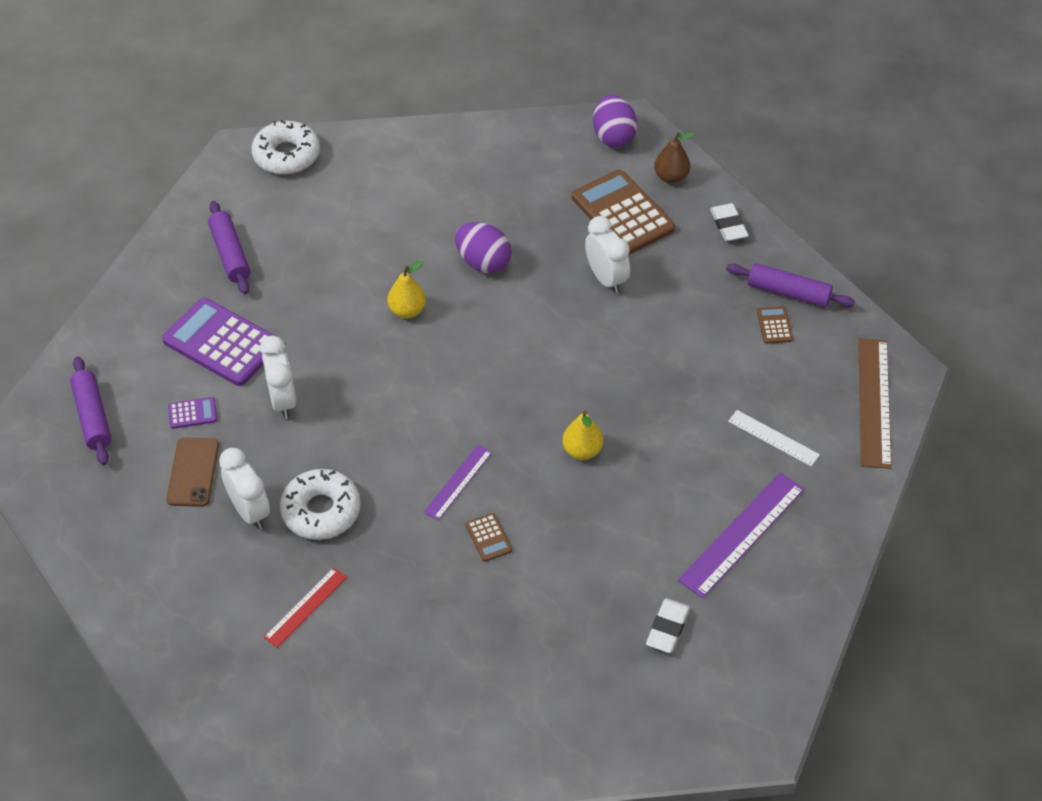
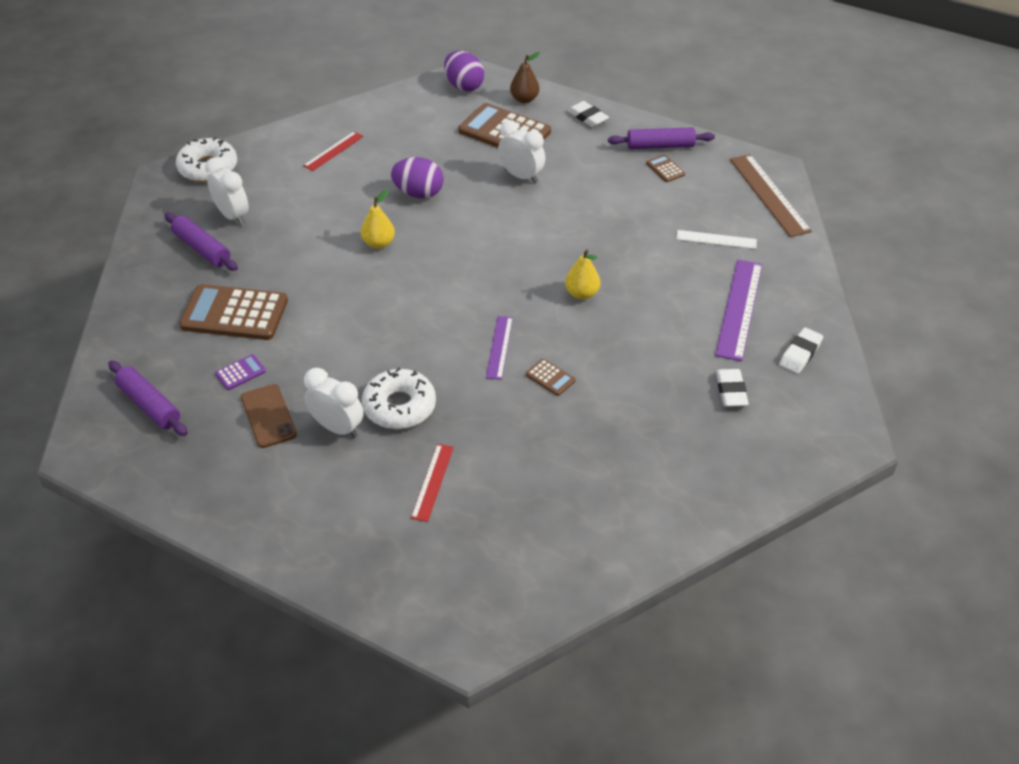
camera: 25 degrees left, 5 degrees down
(222, 343) = (234, 313): purple calculator -> brown calculator
(282, 400) = (314, 338): white clock -> white clock (233, 216)
(425, 177) = (333, 151): none -> red ruler
(773, 614) = (800, 354): none -> white eraser

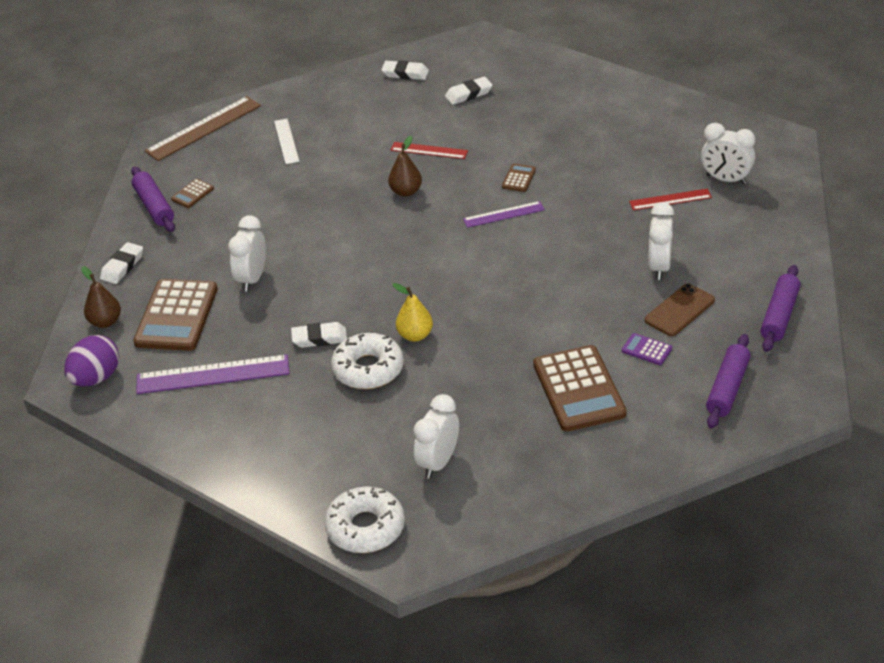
camera: 110 degrees left, 5 degrees down
(202, 249) = (505, 460): purple rolling pin -> purple rolling pin (779, 316)
(333, 151) = (278, 433): red ruler -> red ruler (429, 150)
(399, 406) = (610, 243): white donut -> white donut (368, 369)
(418, 193) = (319, 338): purple egg -> white eraser
(432, 547) = (726, 179): none -> white clock
(582, 293) = (406, 191): yellow pear -> brown pear
(739, 309) = (371, 110): purple ruler -> purple ruler (213, 375)

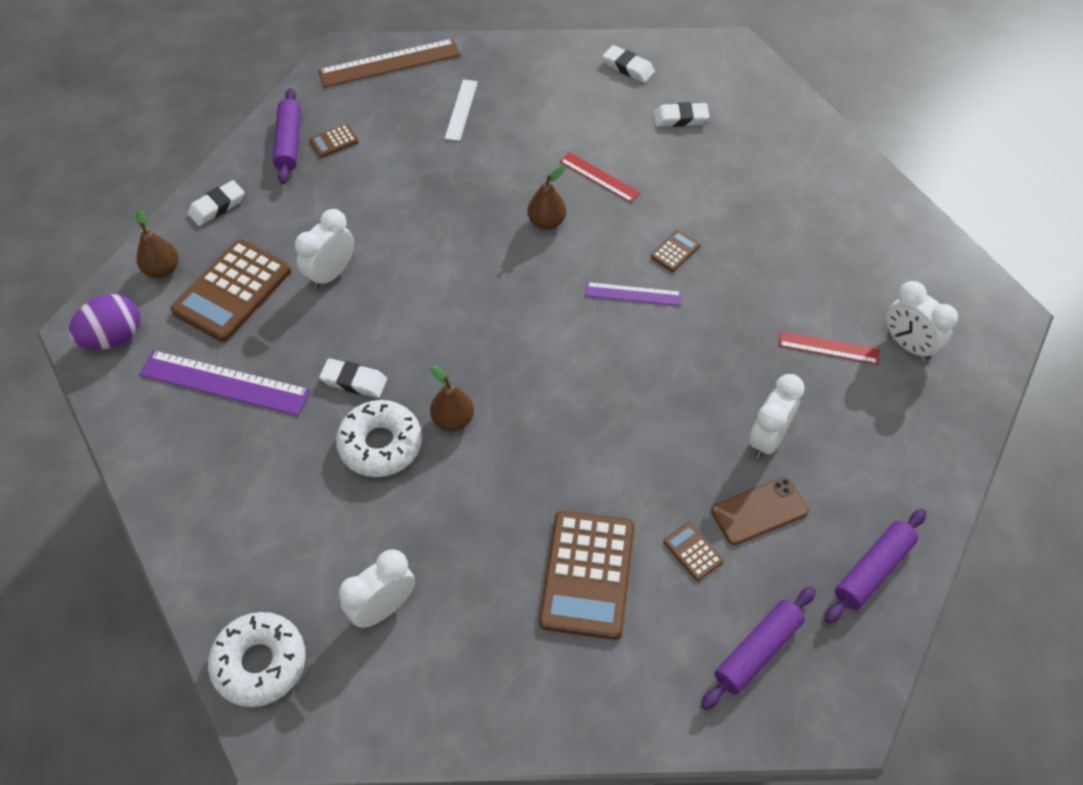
camera: 20 degrees right, 15 degrees up
(415, 335) = (453, 420): yellow pear -> brown pear
(647, 350) = (693, 552): purple calculator -> brown calculator

